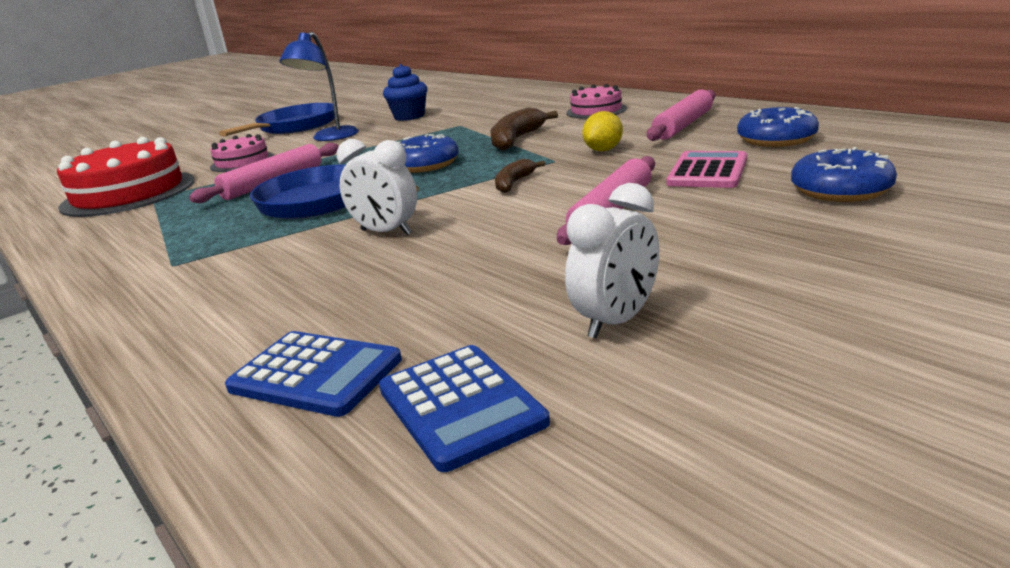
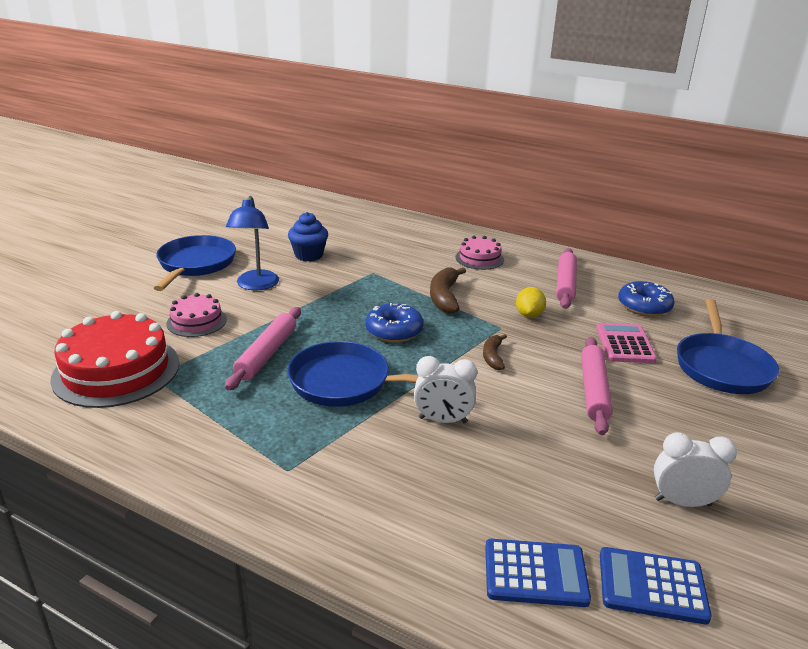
camera: 25 degrees left, 5 degrees up
(460, 406) = (652, 586): blue calculator -> blue calculator turned 150 degrees clockwise
(617, 321) = (682, 502): white clock -> white clock turned 105 degrees counterclockwise
(840, 190) = (721, 366): blue donut -> blue pan

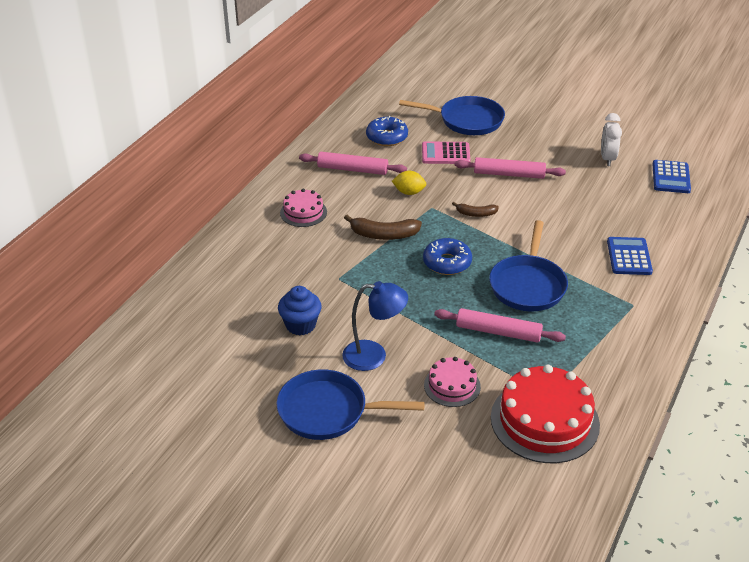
camera: 90 degrees left, 10 degrees up
(442, 420) = (560, 239): white clock -> none
(535, 573) = (678, 211): blue calculator -> blue calculator (629, 257)

